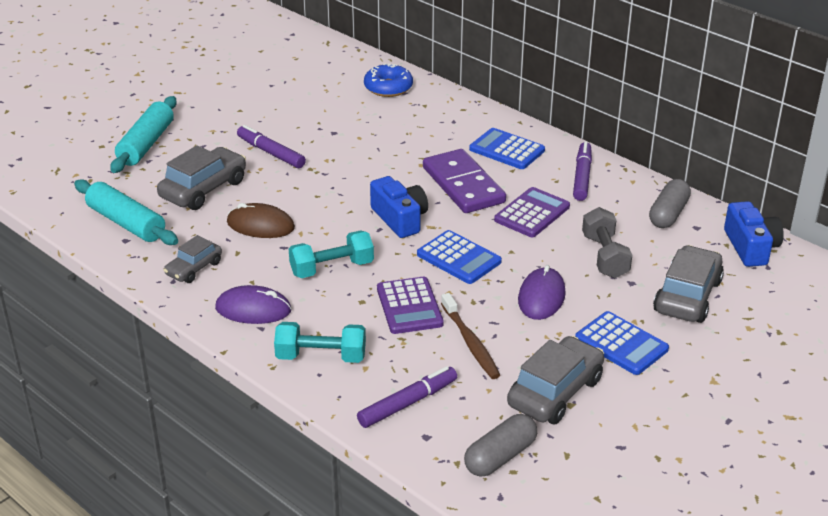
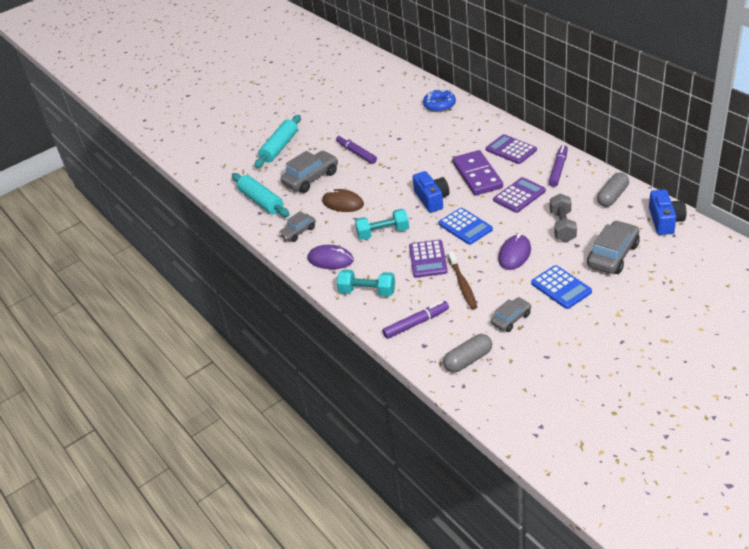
camera: 15 degrees right, 5 degrees up
(507, 150) = (511, 150): blue calculator -> purple calculator
(555, 392) = (511, 319): grey car -> grey car, size x0.60

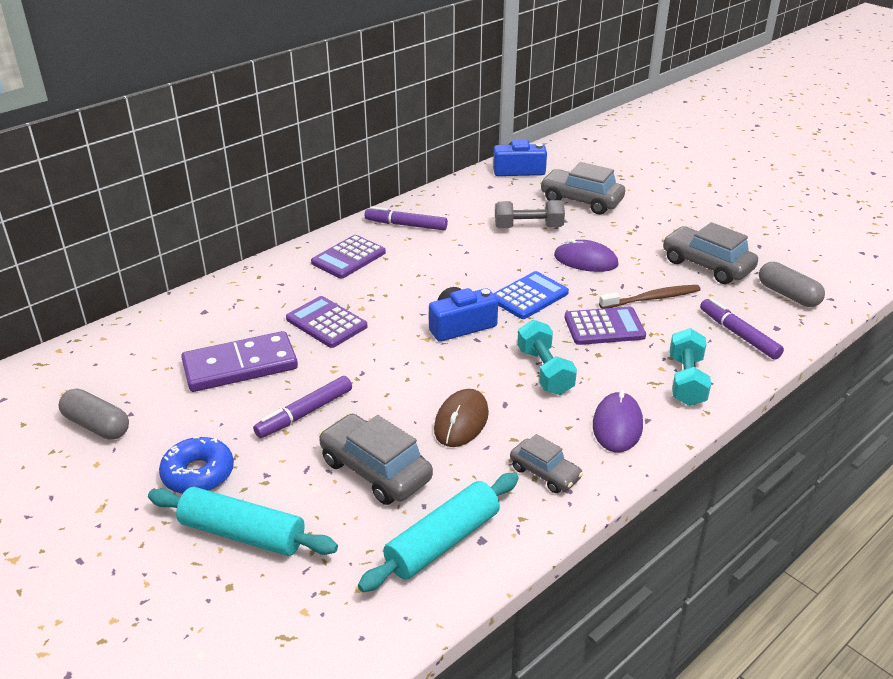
camera: 100 degrees left, 5 degrees down
(439, 105) = (187, 321): blue donut -> blue donut (198, 474)
(477, 175) = (406, 286): purple domino -> purple domino (240, 366)
(511, 319) = (706, 265): grey car -> grey car, size x1.67
(519, 195) = (461, 254): purple calculator -> purple calculator (326, 323)
(561, 287) = (643, 233): blue calculator -> none
(612, 196) = (470, 195): grey capsule -> grey capsule (97, 425)

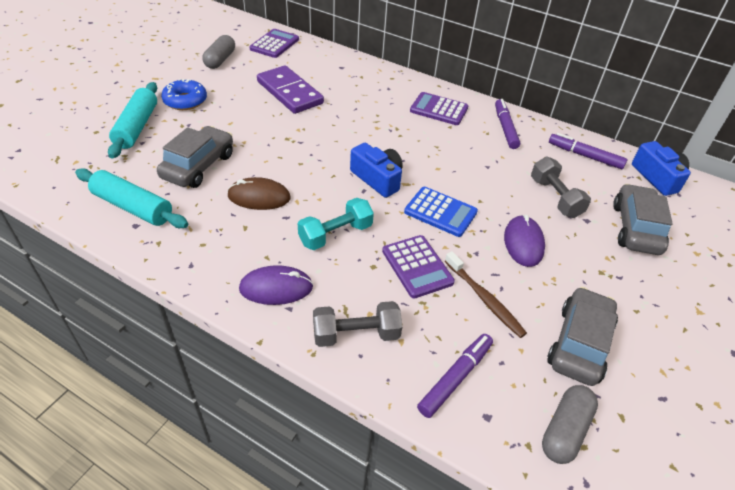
camera: 70 degrees right, 10 degrees up
(305, 413) = (249, 127): purple marker -> purple marker (585, 156)
(326, 323) = (351, 116): purple calculator -> purple calculator (274, 44)
(545, 473) = (208, 249): grey car -> none
(686, 381) = (356, 334): turquoise dumbbell -> grey dumbbell

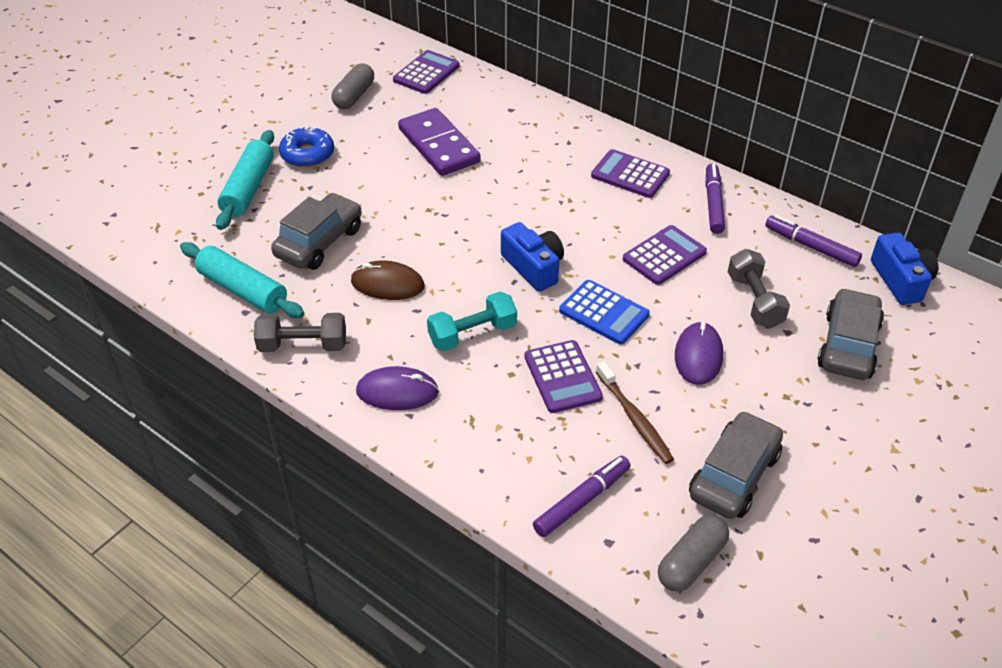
camera: 10 degrees right, 0 degrees up
(356, 334) = (480, 447): grey dumbbell -> grey dumbbell (303, 345)
(478, 166) = (664, 256): none -> purple calculator

